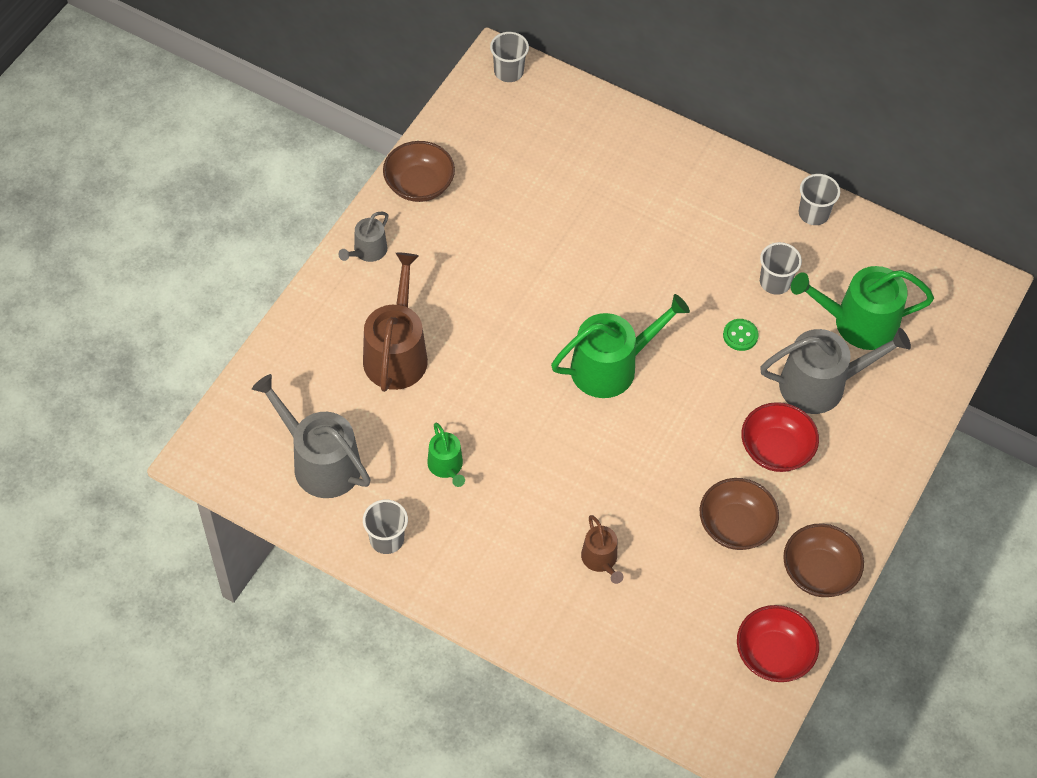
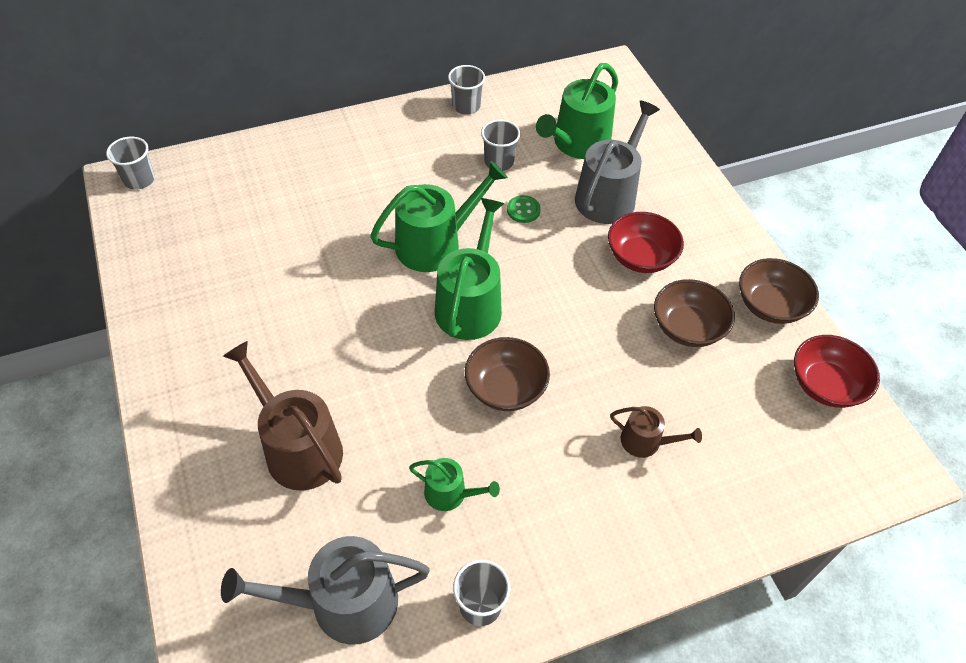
camera: 50 degrees left, 5 degrees down
(367, 251) = (174, 394): grey watering can -> none
(419, 185) = (160, 309): brown bowl -> brown bowl (505, 388)
(644, 302) = (436, 244): none -> green watering can

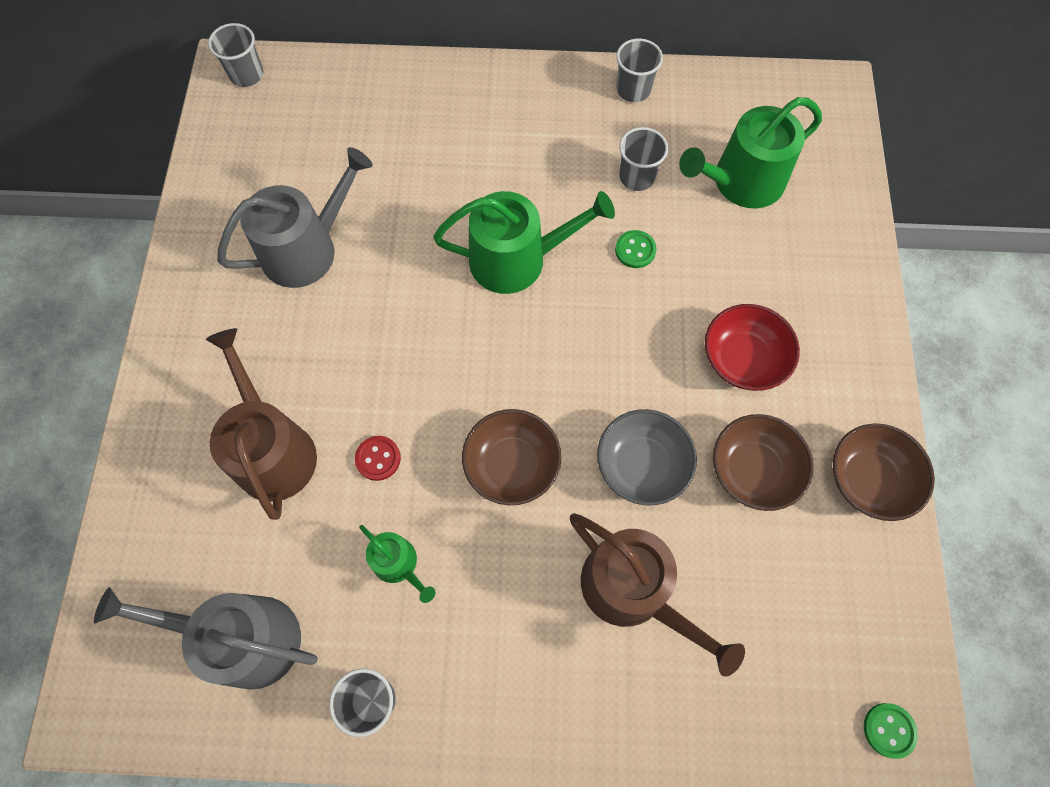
camera: 25 degrees right, 15 degrees up
(393, 422) = (378, 458): none -> red button
(471, 304) = (521, 348): green watering can -> none
(605, 353) = (641, 465): none -> grey bowl
(609, 195) = (745, 265): grey watering can -> grey watering can (307, 249)
(646, 442) = (634, 591): brown watering can -> brown watering can, size x1.88
(826, 385) = (882, 607): red bowl -> none
(875, 464) = (889, 730): none -> green button

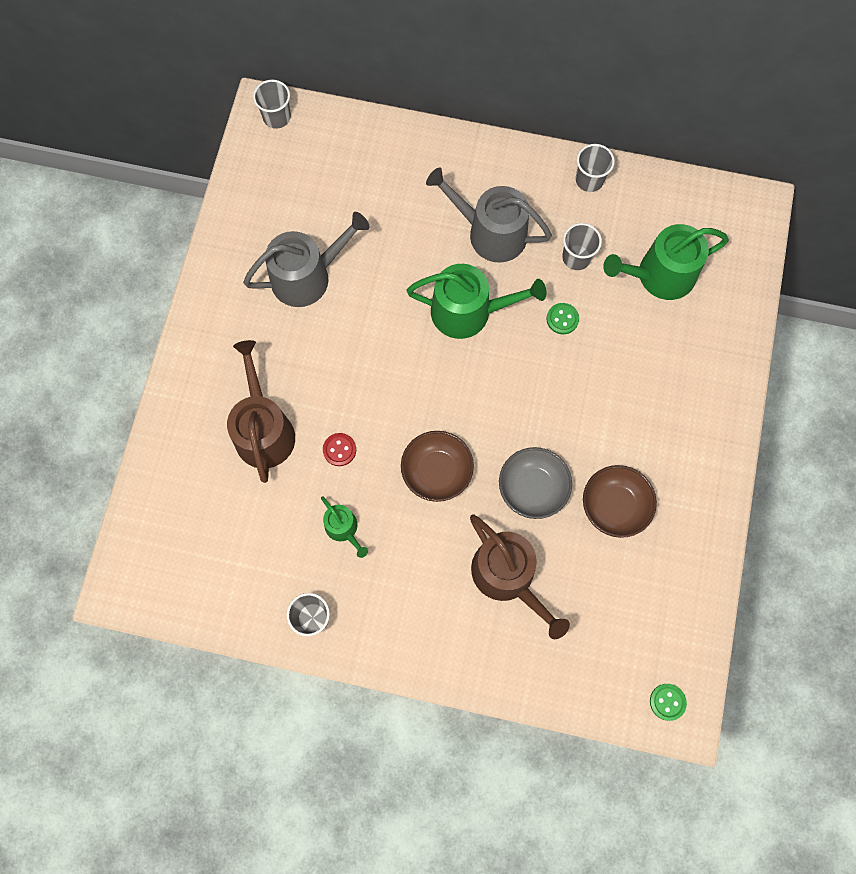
camera: 10 degrees right, 5 degrees up
(243, 638) = (228, 560): grey watering can -> grey watering can (490, 232)
(743, 359) = (627, 420): red bowl -> none
(868, 479) = (699, 527): brown bowl -> none

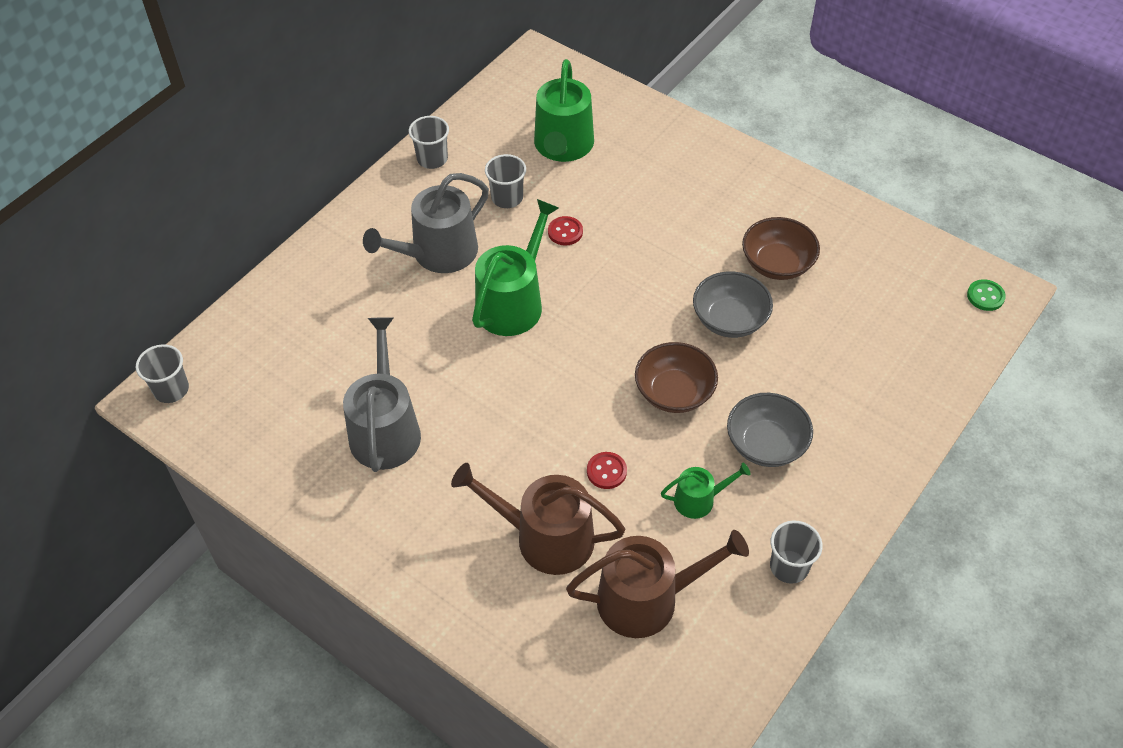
camera: 65 degrees left, 20 degrees down
(418, 562) = (766, 444): none -> grey bowl
(508, 577) = (814, 373): brown watering can -> brown watering can (648, 599)
(562, 319) = (565, 232): green button -> red button

